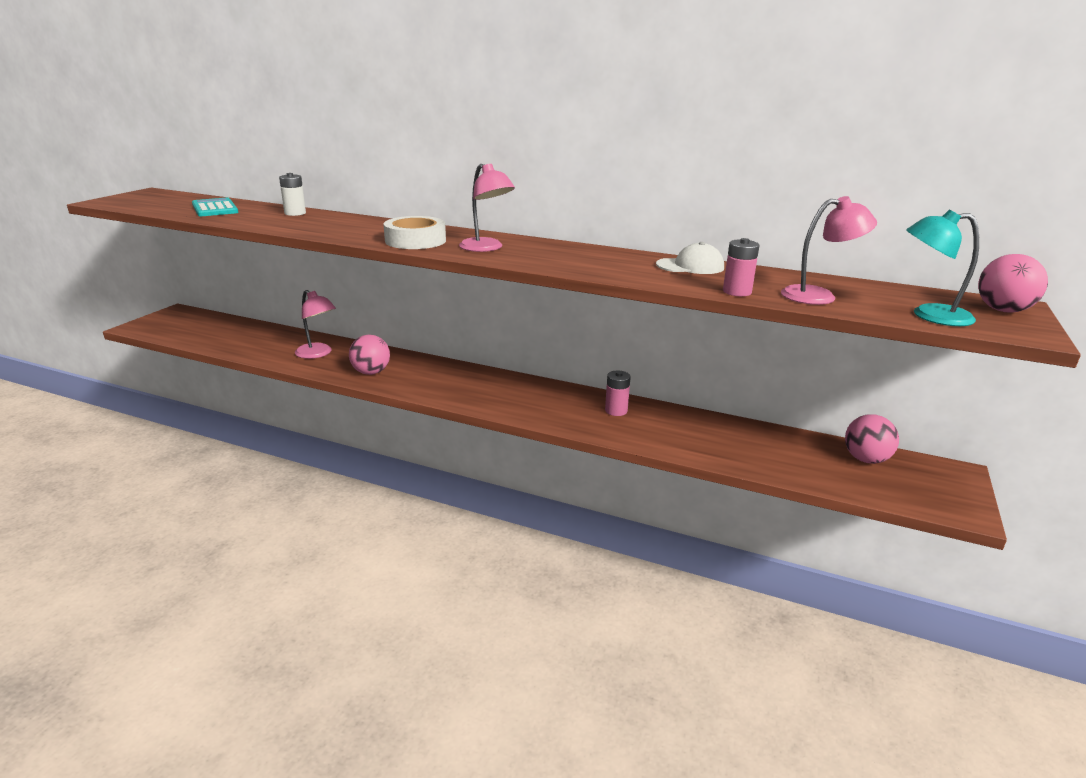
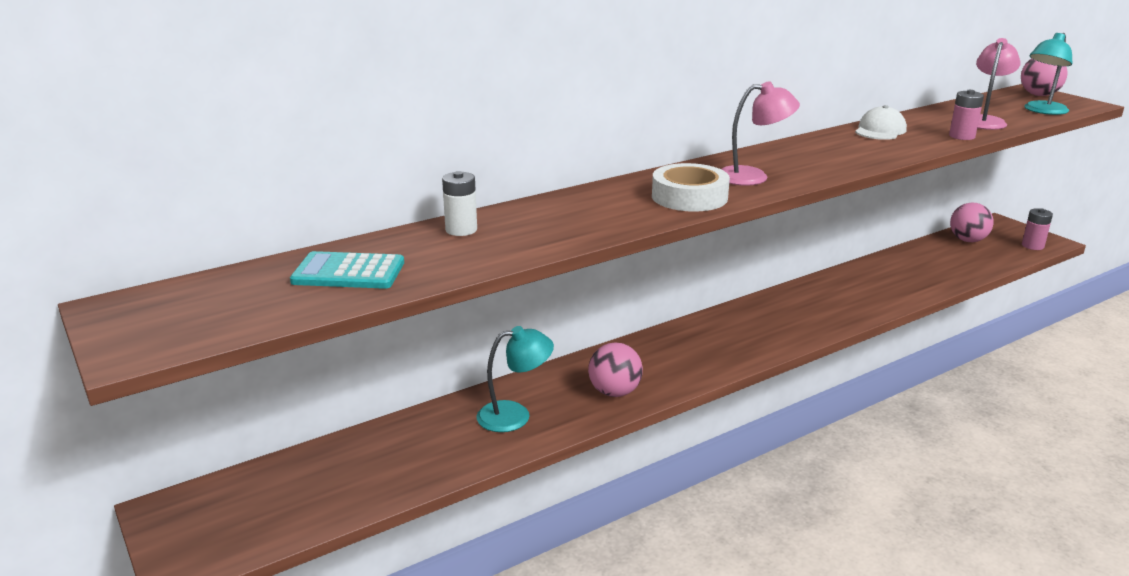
camera: 55 degrees left, 0 degrees up
(318, 354) = (515, 415): pink lamp -> turquoise lamp
(616, 411) = (824, 295): pink battery -> pink battery (1032, 246)

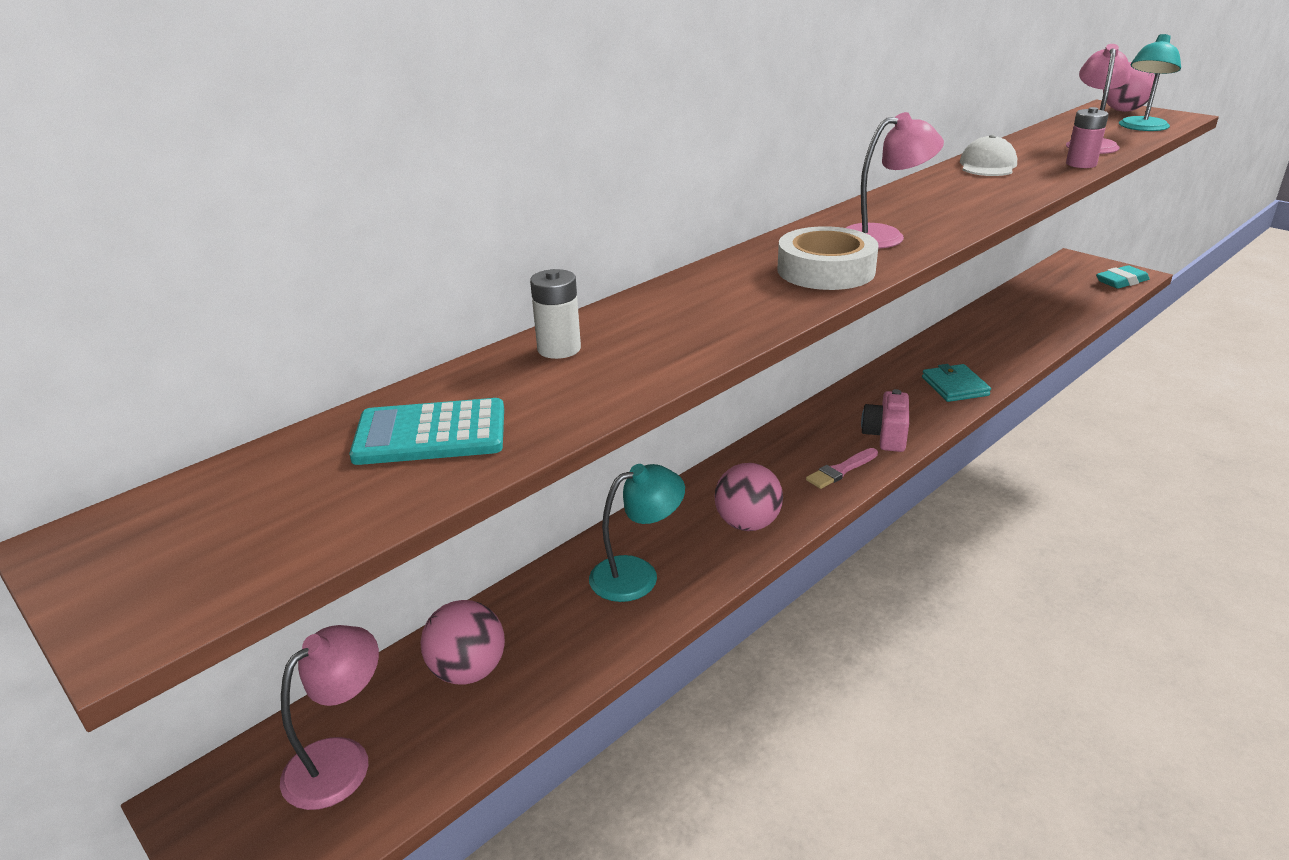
camera: 10 degrees left, 5 degrees up
(263, 501) = (341, 760): none -> pink lamp
(707, 364) = (841, 470): none -> pink brush
(757, 343) = (886, 436): none -> pink camera
(834, 313) = (955, 386): none -> turquoise wallet
(967, 240) = (1053, 282): pink ball -> pink ball (468, 671)
(1032, 246) = (1121, 281): pink battery -> turquoise eraser

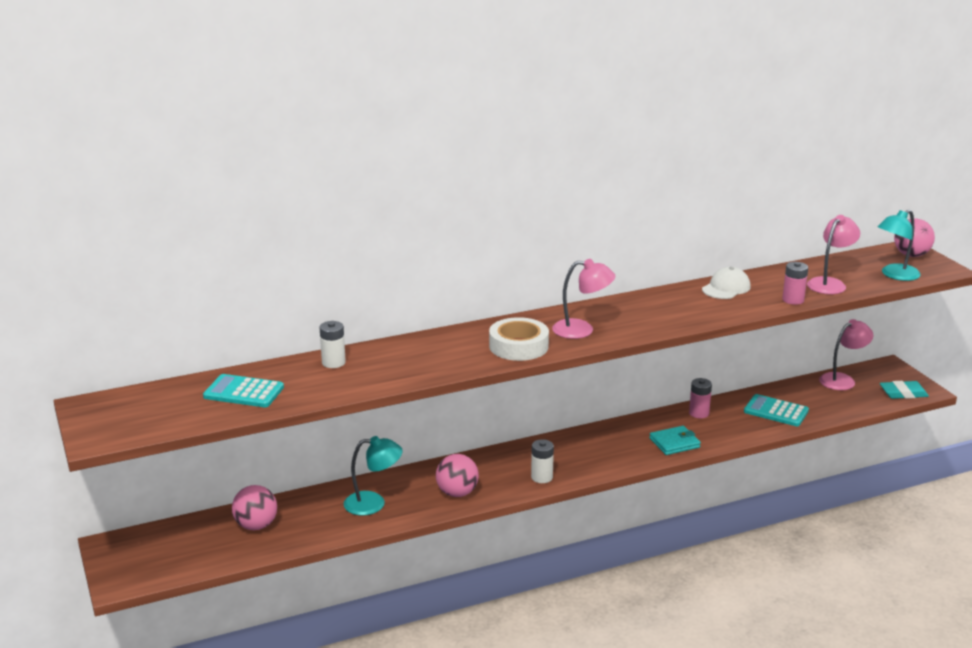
camera: 20 degrees right, 5 degrees down
(341, 760) = (177, 546): pink lamp -> pink lamp (842, 380)
(841, 470) = (541, 477): pink brush -> white battery
(886, 436) = (592, 464): pink camera -> none
(943, 346) = (699, 413): none -> pink battery
(955, 386) = (674, 443): turquoise wallet -> turquoise wallet turned 60 degrees clockwise
(1022, 326) = (776, 411): none -> turquoise calculator

